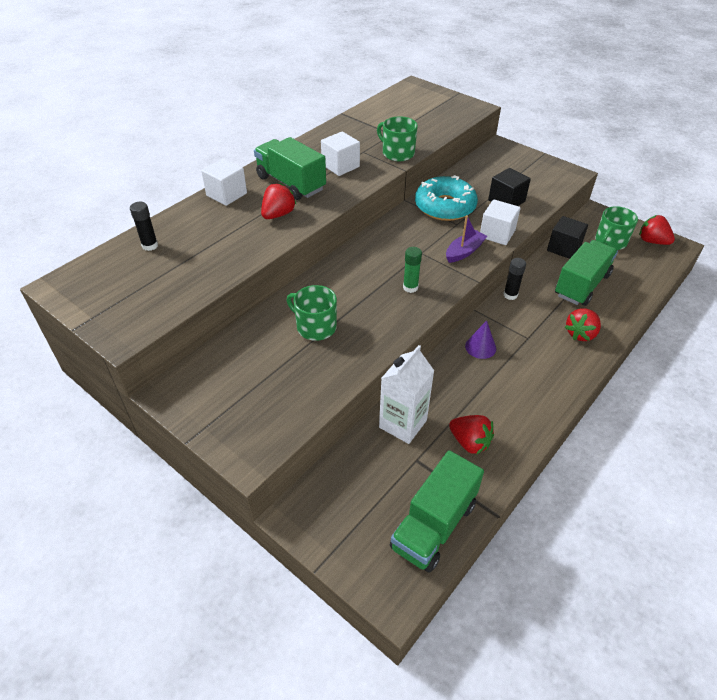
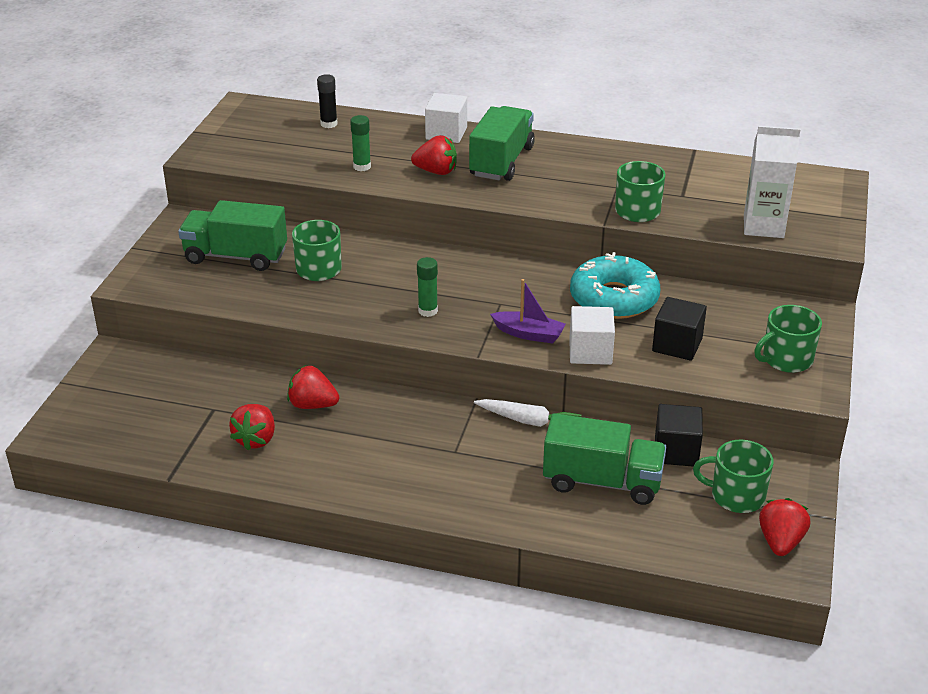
camera: 65 degrees right, 10 degrees down
(237, 247) = (362, 166): none -> green glue stick
(340, 166) = (568, 181): white cube -> none
(403, 424) = (256, 388): white carton -> white carton (763, 226)
(434, 525) = (138, 439): green truck -> green truck (236, 256)
(480, 347) = (411, 416): purple cone -> none
(510, 295) = (528, 421): black glue stick -> white carrot
(538, 171) = (786, 359): none -> green mug
(580, 334) = (495, 496): red strawberry -> red strawberry (312, 405)

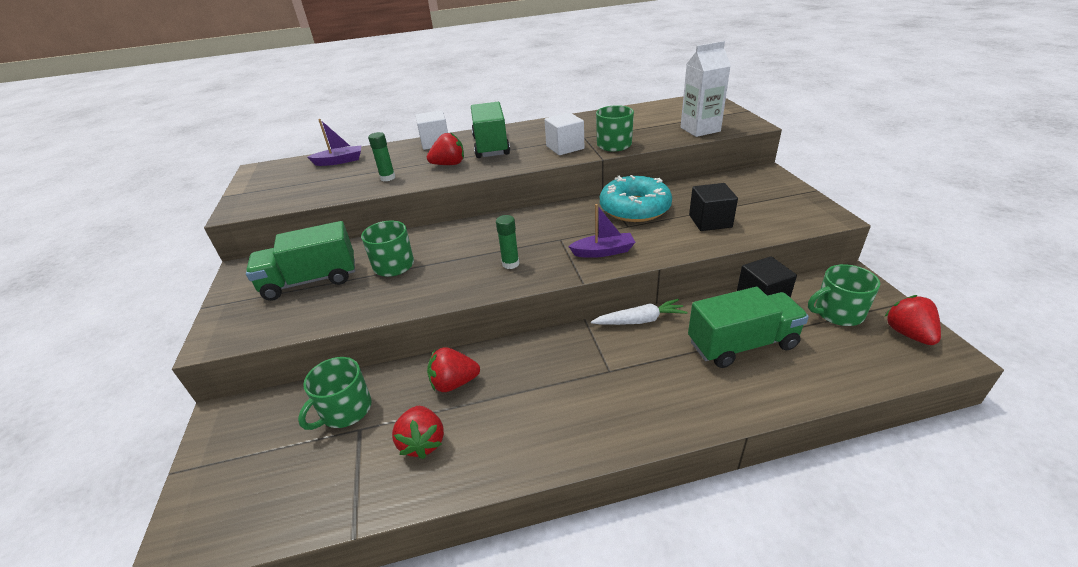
camera: 25 degrees left, 0 degrees up
(329, 124) = (339, 161): black glue stick -> purple boat
(590, 352) = (660, 247): white cube -> white cube (565, 147)
(786, 359) = (785, 205): green mug -> green mug (345, 410)

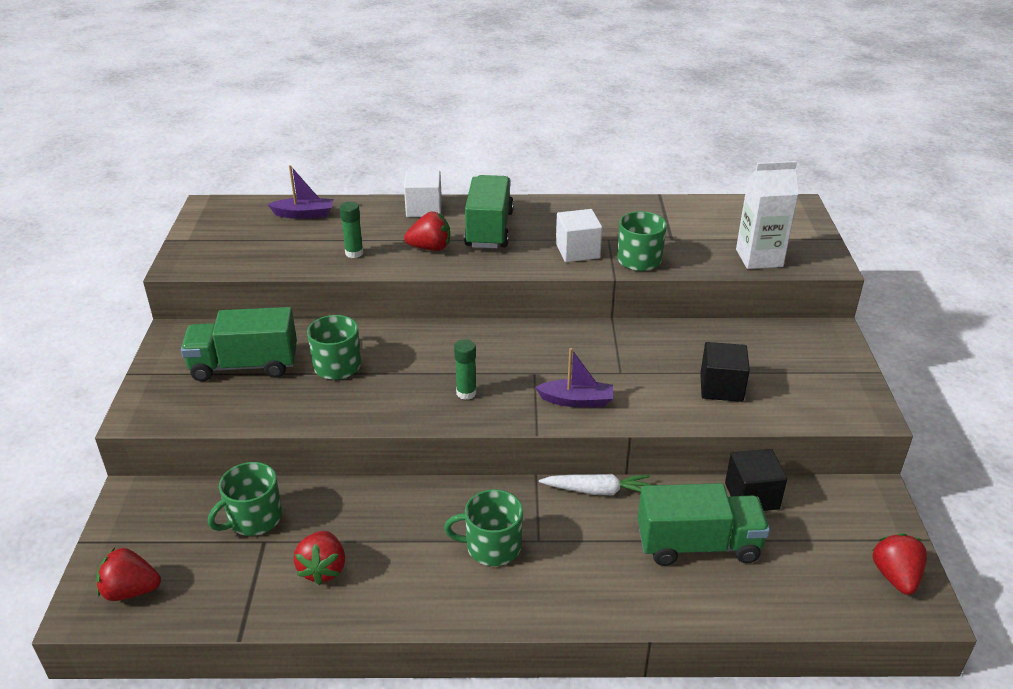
camera: 10 degrees right, 0 degrees up
(454, 383) = (370, 515): red strawberry -> red strawberry (131, 591)
(634, 208) = (640, 349): turquoise donut -> none
(837, 313) = (830, 534): green mug -> green mug (492, 546)

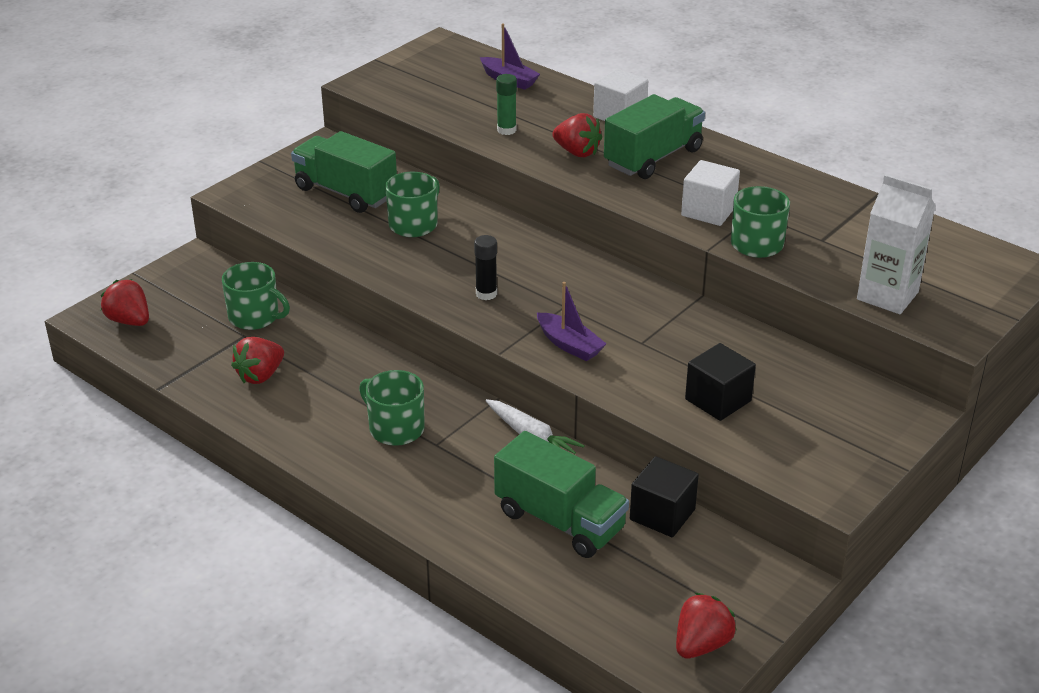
camera: 40 degrees right, 0 degrees up
(254, 518) = (255, 317): green mug -> green mug turned 150 degrees counterclockwise
(466, 393) = (486, 294): green glue stick -> black glue stick

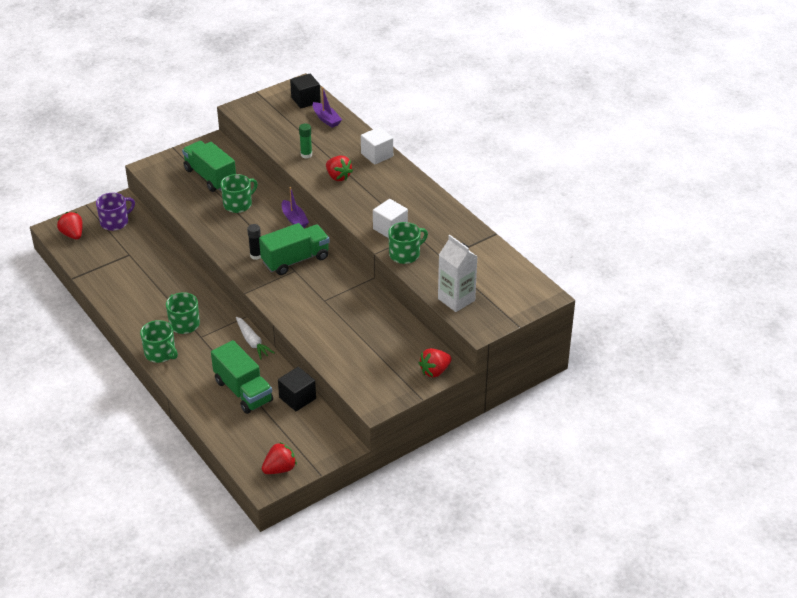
camera: 15 degrees right, 5 degrees up
(197, 291) = (115, 222): none -> purple mug
(255, 317) = (139, 244): green mug -> green mug (160, 353)
(260, 375) = (127, 280): red strawberry -> red strawberry (434, 371)
(569, 345) = (284, 294): purple boat -> purple boat (294, 219)
(653, 158) = (379, 188): green truck -> green truck (295, 260)
(718, 400) = (345, 341): black cube -> black cube (305, 100)

